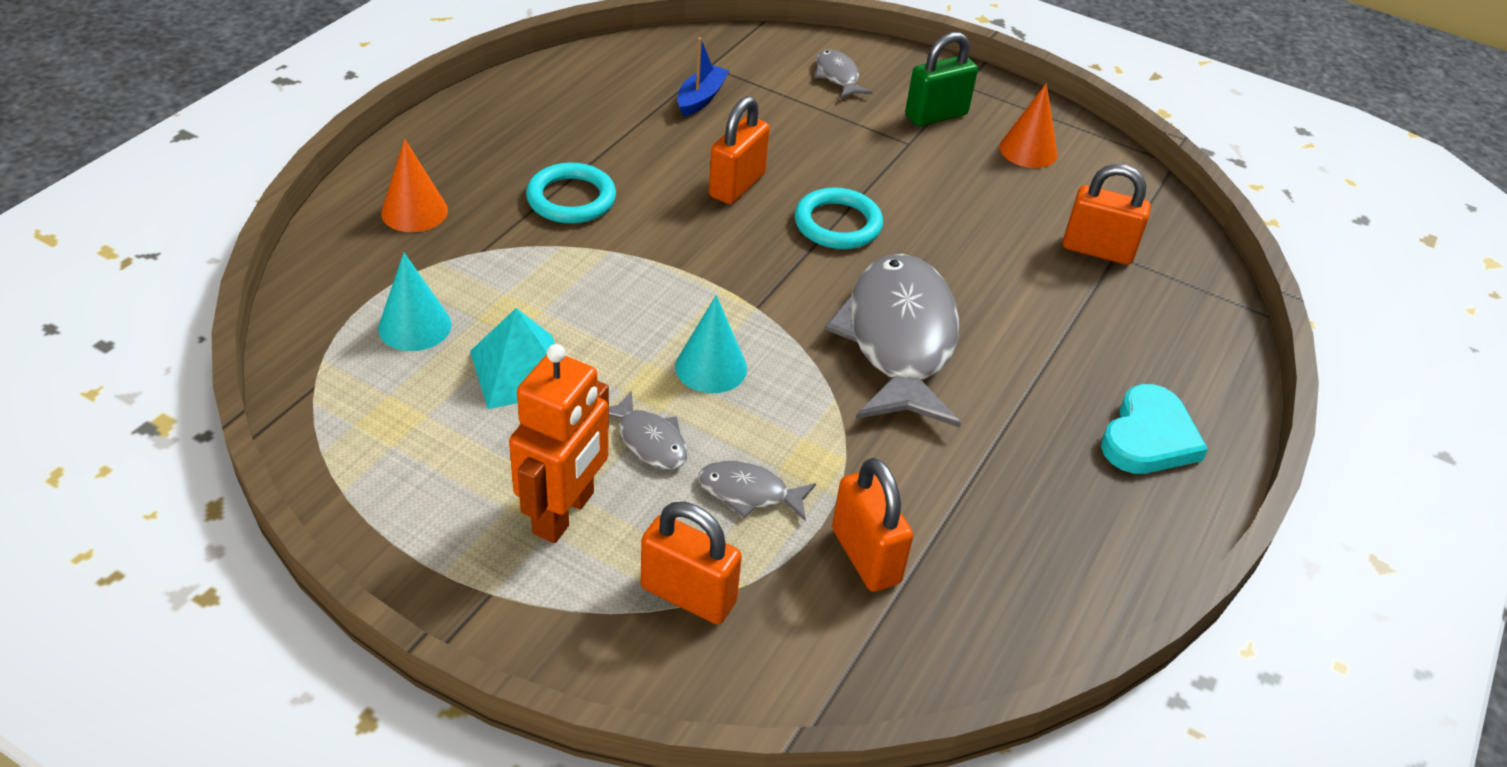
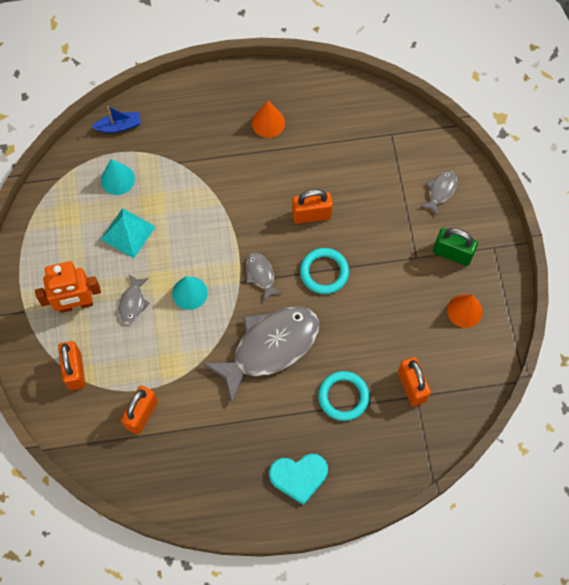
camera: 55 degrees right, 25 degrees up
(414, 211) = (177, 120): orange cone -> orange cone (268, 122)
(571, 199) = (240, 164): turquoise ring -> turquoise ring (343, 396)
(701, 98) = (361, 152): blue boat -> blue boat (119, 126)
(749, 493) = (137, 355): grey fish -> grey fish (261, 275)

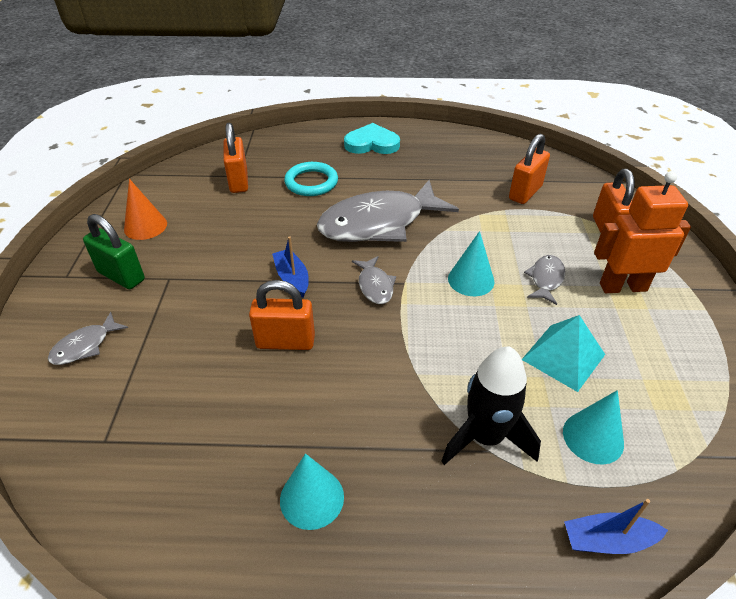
camera: 170 degrees left, 25 degrees down
(179, 169) = (485, 437): none -> black rocket
(268, 122) = (312, 498): orange cone -> turquoise cone
(324, 272) = (292, 278): turquoise ring -> blue boat

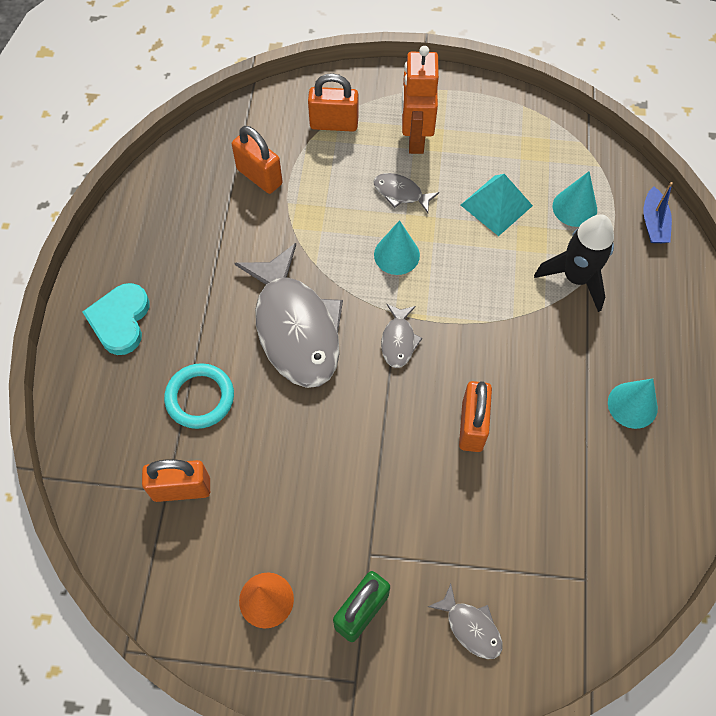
camera: 85 degrees left, 20 degrees up
(292, 278) = (381, 420): blue boat -> none
(375, 286) = (398, 341): grey fish -> grey fish turned 105 degrees clockwise

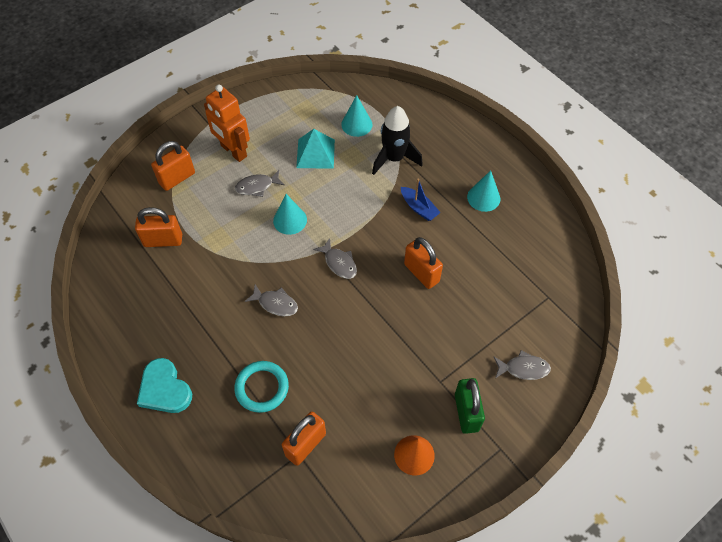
camera: 45 degrees left, 5 degrees down
(295, 327) = (275, 304): grey fish -> grey fish, size x0.44
(653, 223) = (402, 103): blue boat -> blue boat (419, 208)

